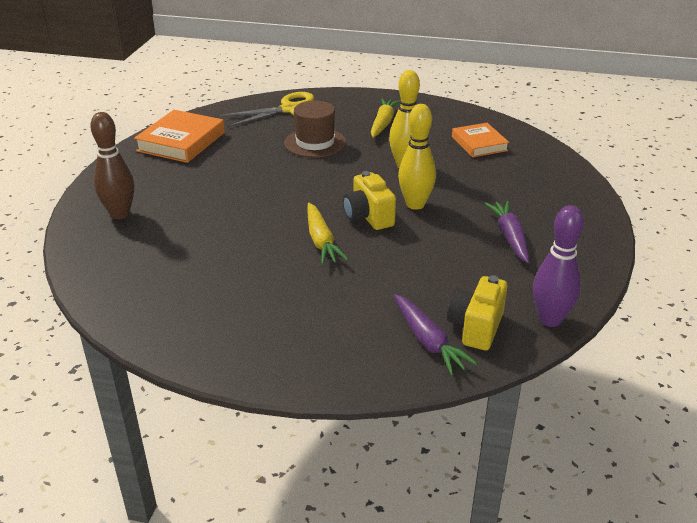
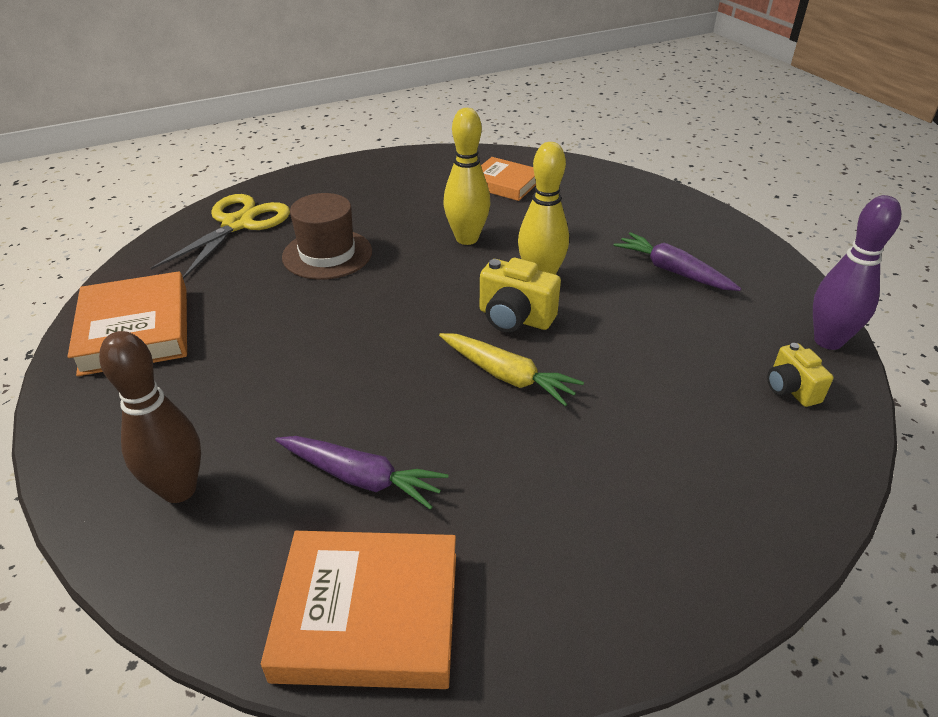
camera: 40 degrees left, 5 degrees up
(129, 295) = (368, 615): none -> orange book
(383, 123) = (375, 199): yellow carrot -> none
(428, 341) = (779, 434): purple carrot -> purple carrot (361, 478)
(476, 327) = (790, 389): yellow camera -> yellow camera, size x0.66

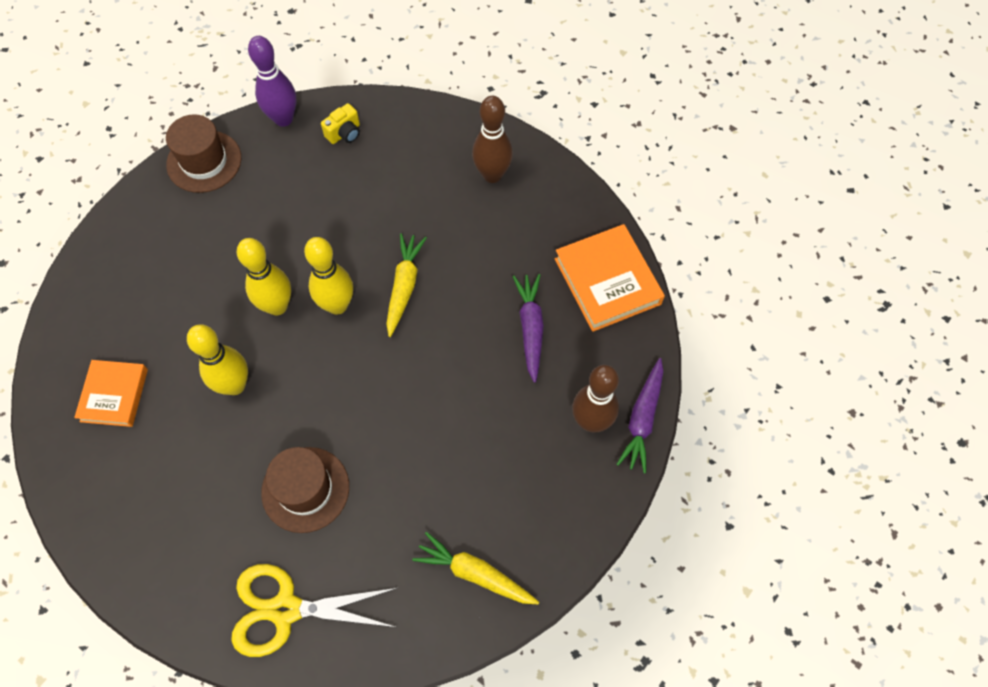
camera: 115 degrees left, 25 degrees up
(135, 330) = (475, 573): orange book -> yellow carrot
(515, 318) = (337, 305): yellow camera -> yellow bowling pin
(661, 534) = (492, 175): none -> brown bowling pin
(672, 271) = (229, 220): purple carrot -> purple carrot (642, 419)
(766, 270) = (204, 161): none -> brown hat

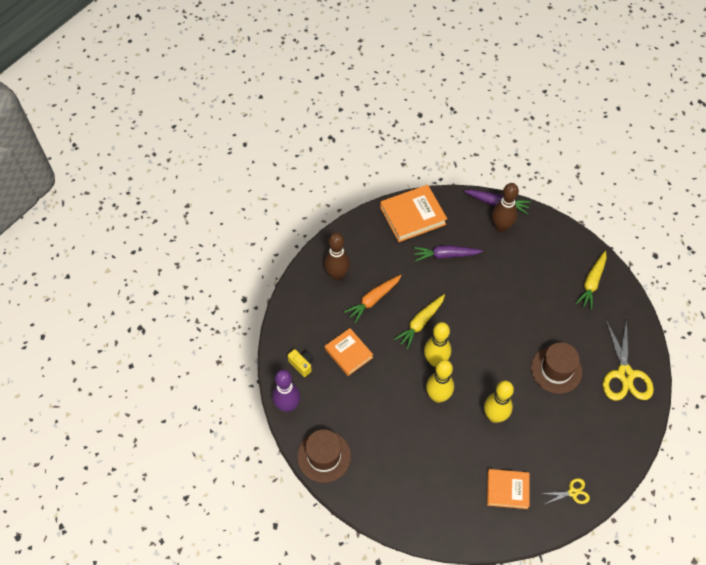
camera: 90 degrees left, 5 degrees down
(92, 492) = (572, 492): none -> yellow scissors
(358, 190) = (348, 353): none -> orange book
(404, 286) = (420, 323): yellow carrot -> yellow carrot turned 60 degrees counterclockwise
(447, 222) = (373, 300): none -> orange carrot

